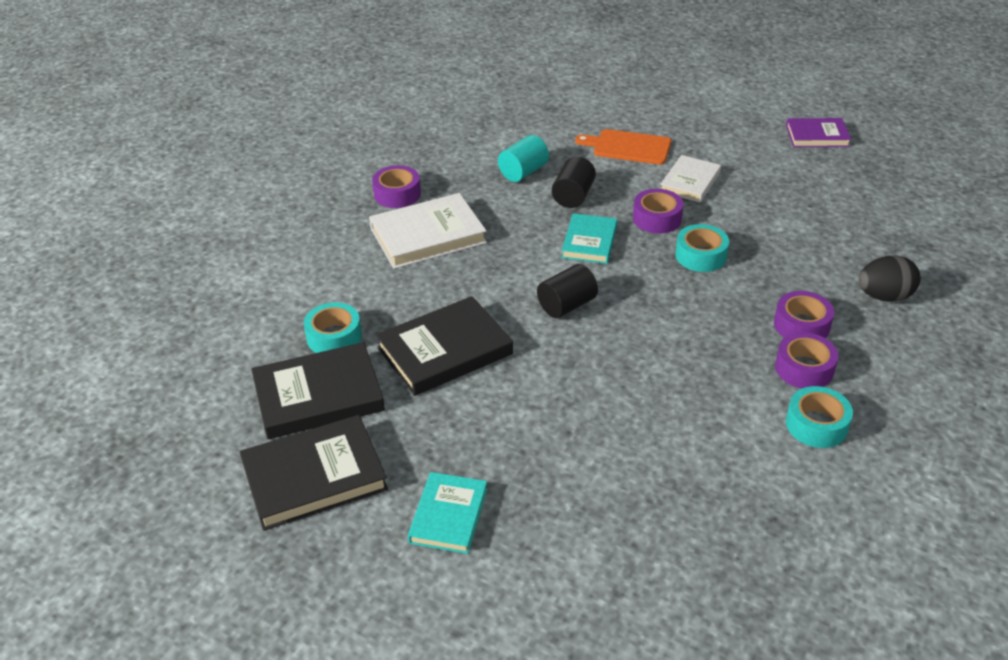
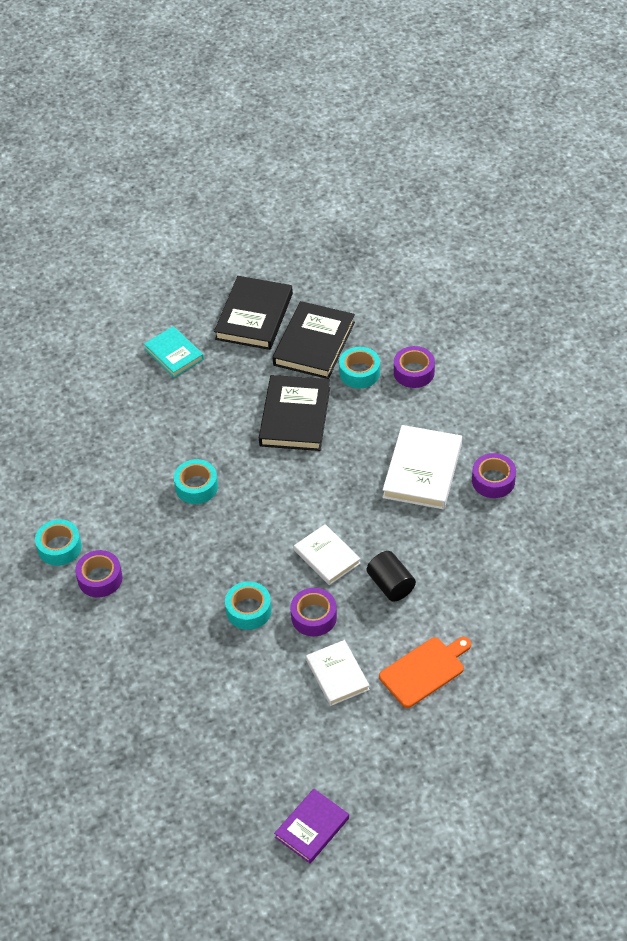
camera: 130 degrees right, 10 degrees up
(523, 172) = (453, 574): turquoise cylinder -> none
(566, 305) = (275, 500): black cylinder -> none
(589, 242) = (327, 557): turquoise book -> white book
(616, 369) = (196, 486): none -> turquoise tape
(801, 325) = (131, 610): purple tape -> purple tape (414, 372)
(884, 296) = (105, 681): black egg -> none

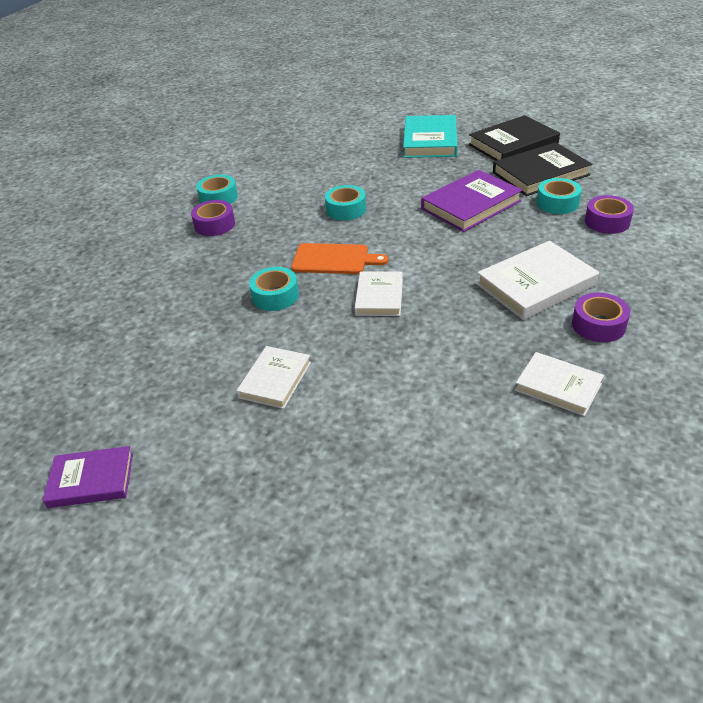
camera: 45 degrees right, 10 degrees down
(174, 354) = (430, 141): turquoise book -> turquoise book, size x1.59
(295, 416) = (471, 205): black book -> purple book
(314, 617) = (314, 329): purple tape -> none
(391, 585) = (405, 345): black cylinder -> none
(424, 670) = (349, 427): orange cutting board -> orange cutting board (334, 259)
(513, 548) = (558, 386): none -> white book

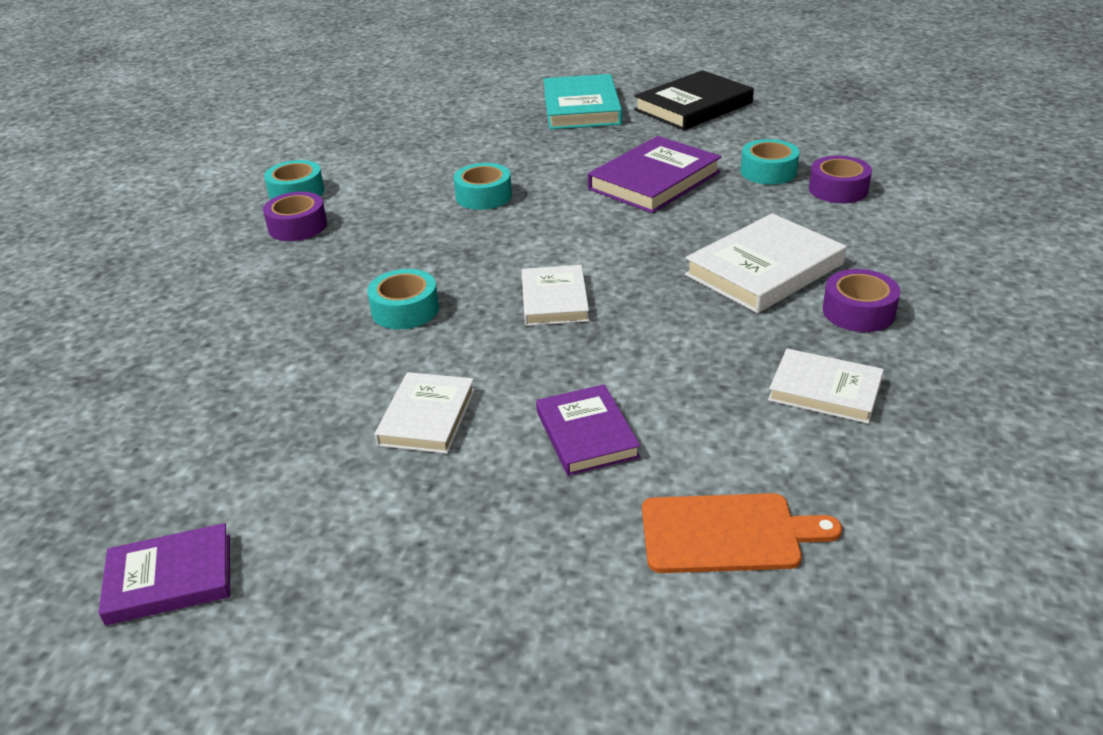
camera: 10 degrees left, 5 degrees down
(334, 259) = (480, 258): orange cutting board -> orange cutting board (727, 533)
(380, 404) = (586, 434): none -> purple book
(540, 174) = (738, 139): black book -> none

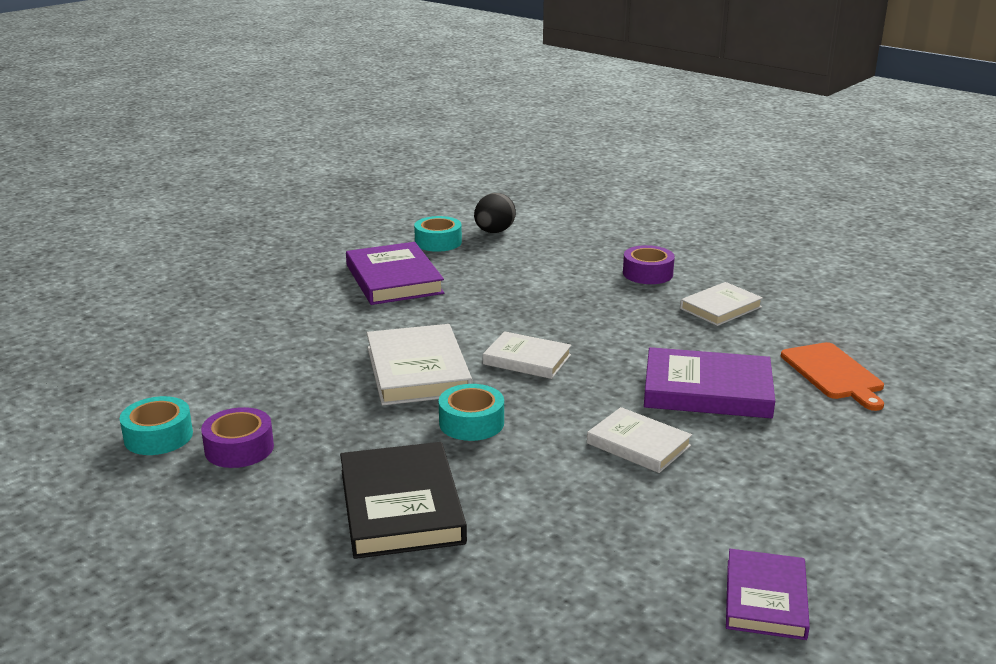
camera: 65 degrees left, 10 degrees down
(483, 196) = (317, 347): turquoise tape -> none
(581, 108) = (214, 269): turquoise book -> none
(586, 434) = (707, 390): purple book -> purple book, size x1.59
(693, 106) = (291, 232): black book -> black book (401, 506)
(727, 533) = (833, 373): orange cutting board -> orange cutting board turned 135 degrees clockwise
(764, 269) = (569, 283): white book -> white book (417, 371)
(838, 189) = (494, 232): purple tape -> black egg

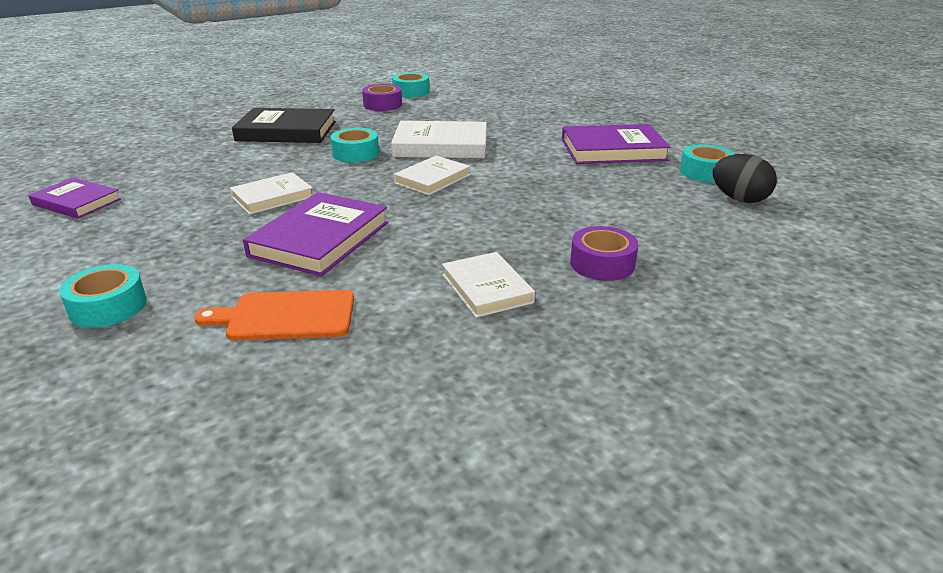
camera: 105 degrees right, 5 degrees up
(912, 459) = (108, 307): none -> turquoise tape

